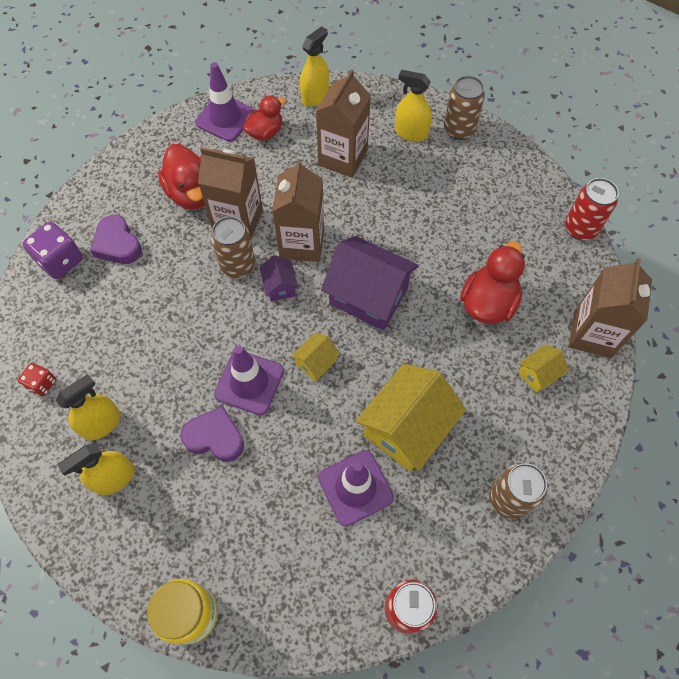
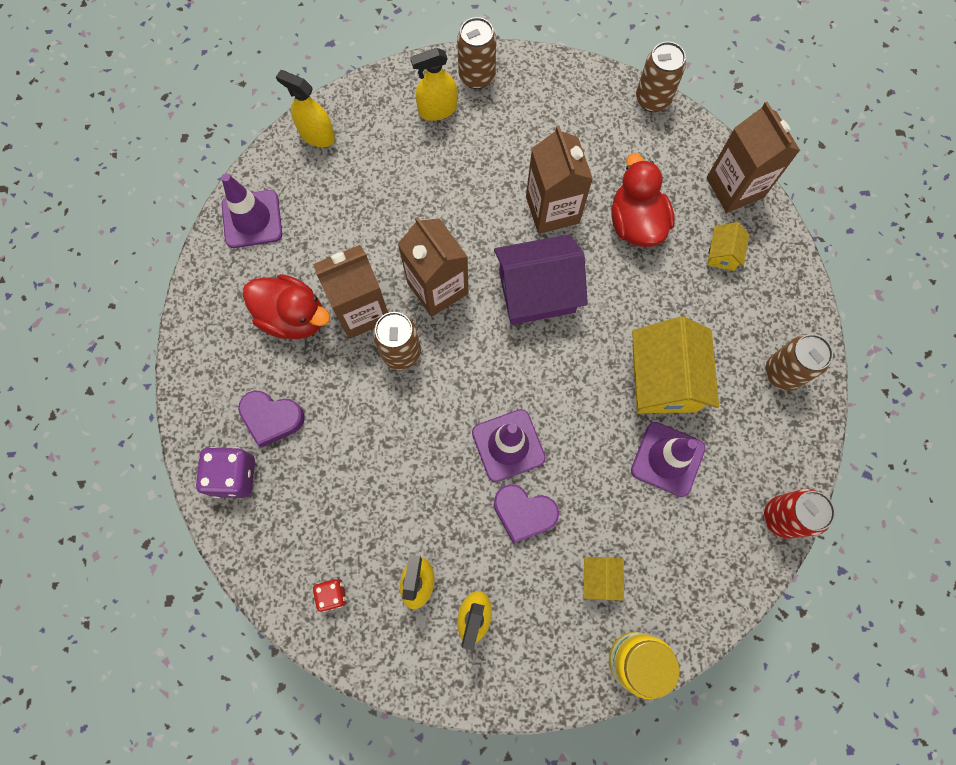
camera: 40 degrees left, 10 degrees up
(215, 437) = (523, 513): purple heart -> purple heart turned 135 degrees counterclockwise
(265, 132) = (304, 206): red duck -> none
(280, 286) = (455, 342): purple house -> none
(315, 96) = (317, 135): yellow spray bottle -> yellow spray bottle turned 60 degrees counterclockwise
(316, 362) = (546, 383): yellow house -> yellow house (600, 578)
(343, 158) = (399, 179): brown carton -> brown carton (552, 210)
(580, 228) = (652, 99): red can -> brown can

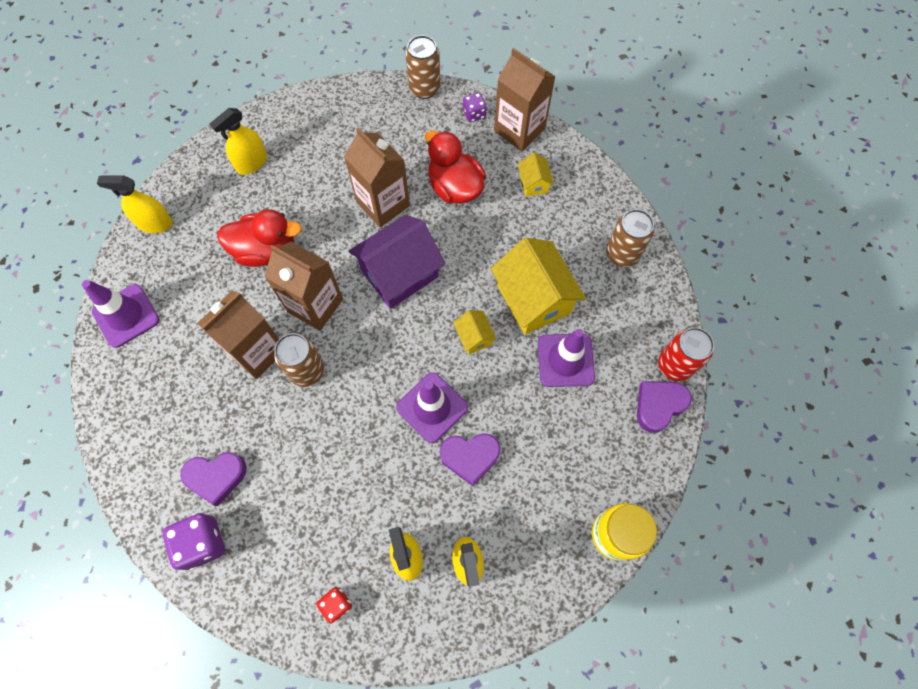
camera: 25 degrees left, 5 degrees down
(293, 317) = (199, 382): red duck -> red duck (266, 250)
(476, 76) = (273, 124): brown can -> none
(600, 578) = (556, 481): yellow house -> yellow house (474, 337)
(693, 150) = (474, 114): none -> purple dice
(744, 551) = (659, 405): none -> purple heart

